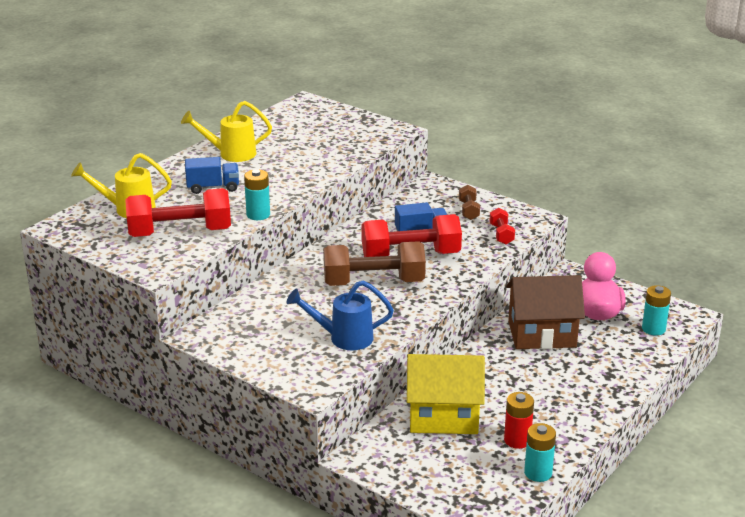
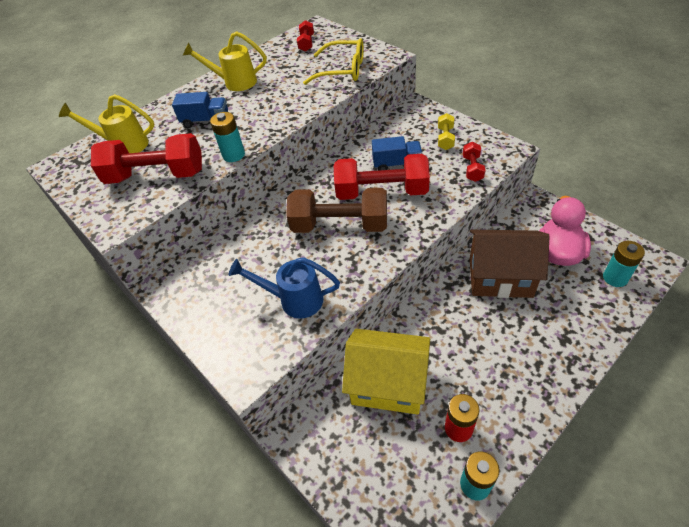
camera: 15 degrees right, 20 degrees up
(301, 118) = (306, 43): none -> red dumbbell
(351, 143) = (342, 70): none -> yellow glasses
(468, 210) = (445, 138): brown dumbbell -> yellow dumbbell

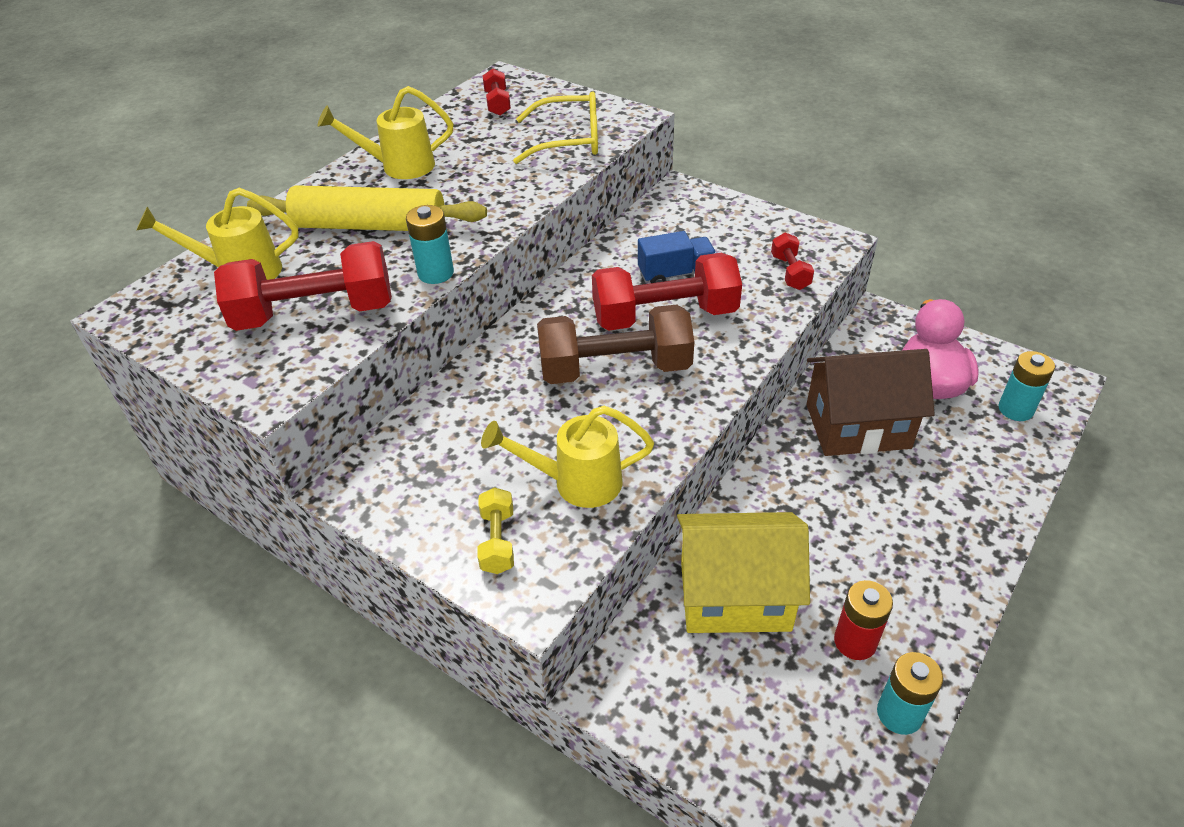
camera: 15 degrees left, 5 degrees down
(206, 121) = (370, 226): blue truck -> yellow rolling pin
(293, 300) = (575, 482): blue watering can -> yellow watering can
(445, 138) = (738, 233): yellow dumbbell -> yellow dumbbell (497, 541)

